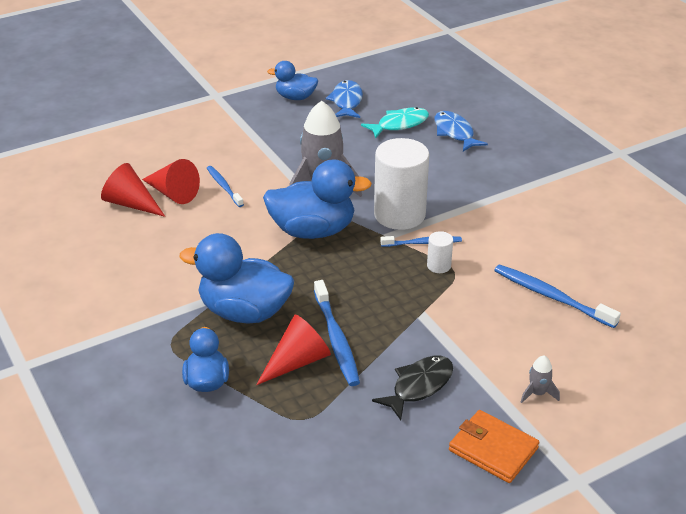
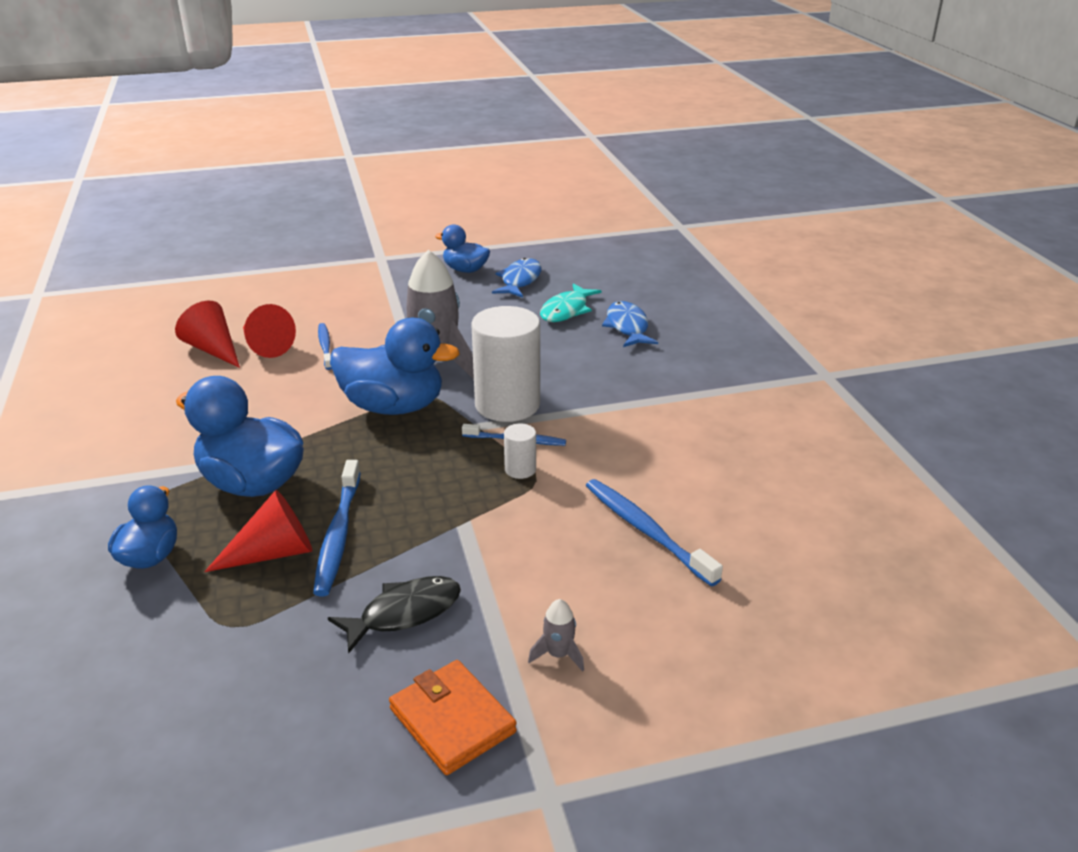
camera: 15 degrees right, 5 degrees down
(399, 124) = (566, 310): turquoise fish -> turquoise fish turned 135 degrees clockwise

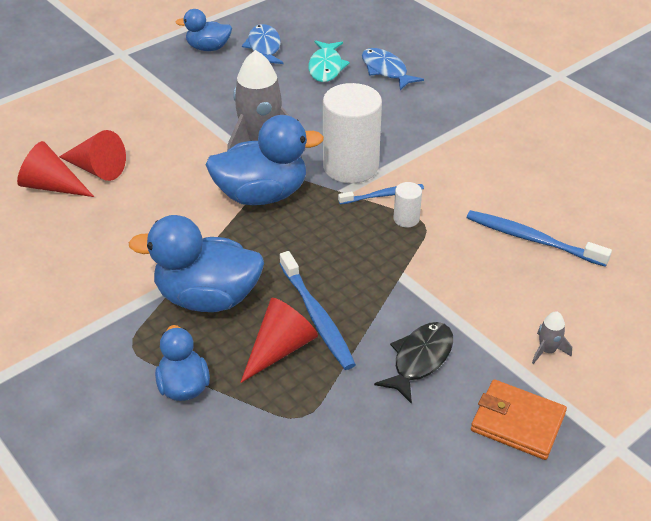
camera: 25 degrees left, 10 degrees up
(325, 346) = (152, 155): blue toothbrush -> none

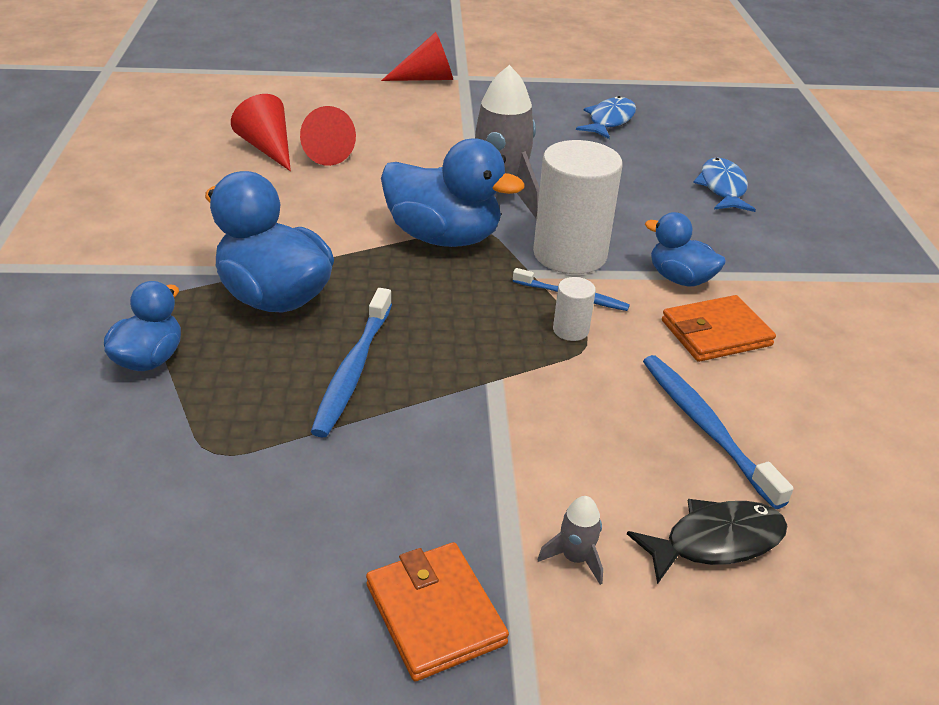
camera: 35 degrees right, 5 degrees down
(208, 48) = (551, 101): blue duck -> blue duck (680, 279)
(280, 349) = (278, 378): red cone -> red cone (426, 78)
(326, 67) = (655, 160): turquoise fish -> none
(420, 360) = (406, 474): black fish -> black fish (716, 542)
(481, 177) = (715, 333): none -> orange wallet

